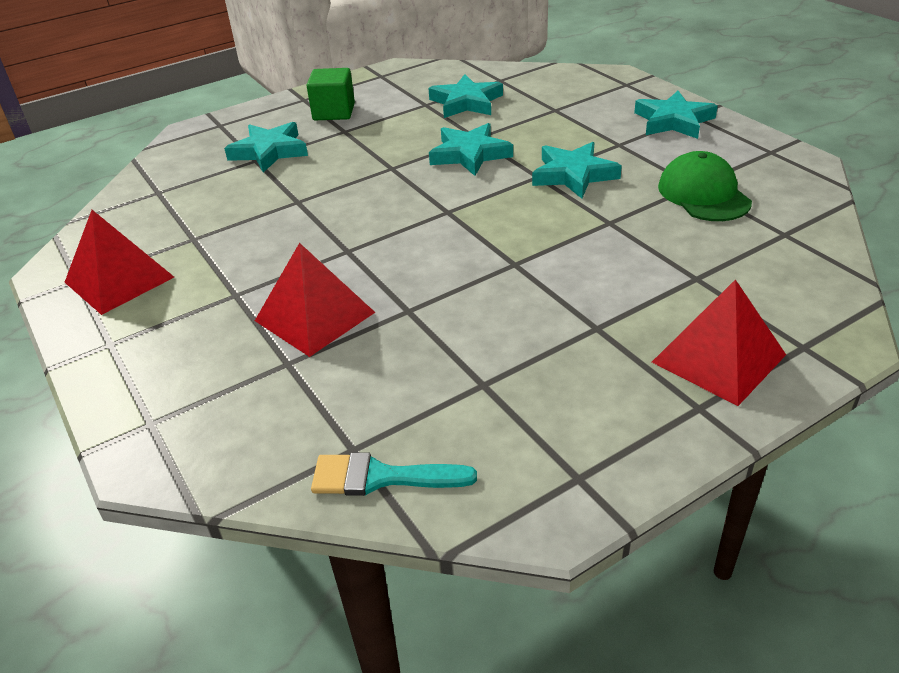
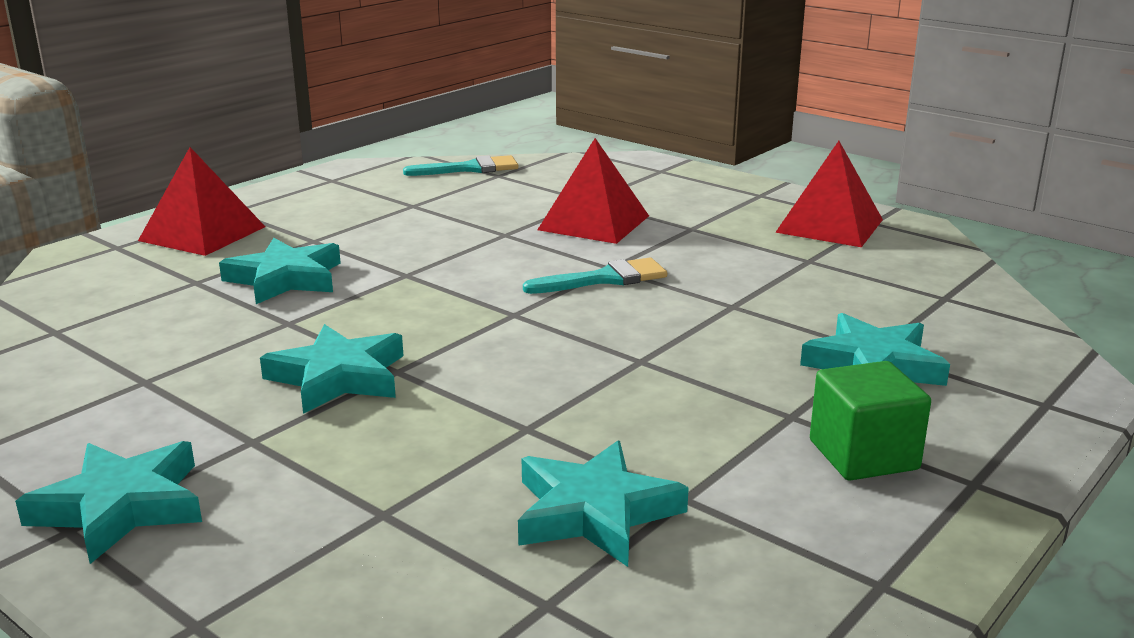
camera: 160 degrees right, 15 degrees down
(362, 237) = (604, 279): none -> turquoise brush
(470, 154) = (523, 393): turquoise star -> turquoise star (285, 279)
(703, 194) = (138, 368): green cap -> none

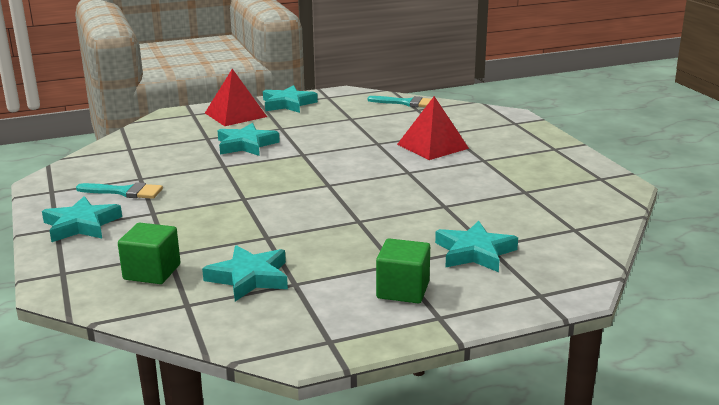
camera: 30 degrees right, 0 degrees up
(338, 377) = (216, 195): turquoise star -> turquoise star (288, 104)
(394, 560) = (152, 272): none -> green cube
(604, 279) = (396, 177): turquoise brush -> turquoise brush (124, 192)
(830, 226) = (569, 175): red pyramid -> none

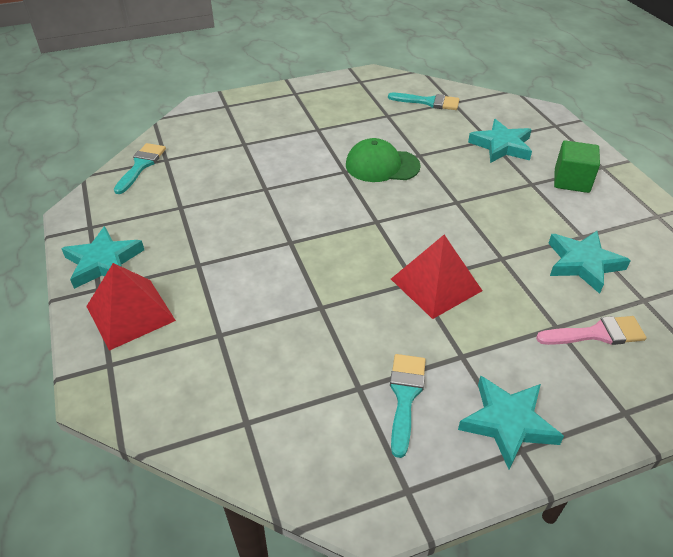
camera: 90 degrees left, 20 degrees up
(152, 272) = (597, 334): green cube -> pink brush
(246, 145) = (252, 292): turquoise star -> none
(420, 188) = (382, 165): none -> green cap
(432, 146) = (279, 154): red pyramid -> red pyramid (435, 284)
(567, 214) = (428, 102): none -> turquoise brush

